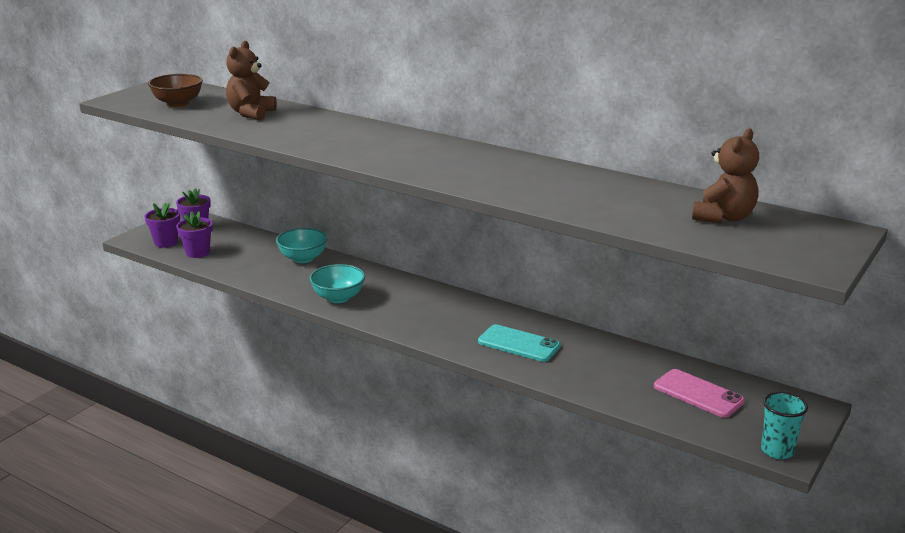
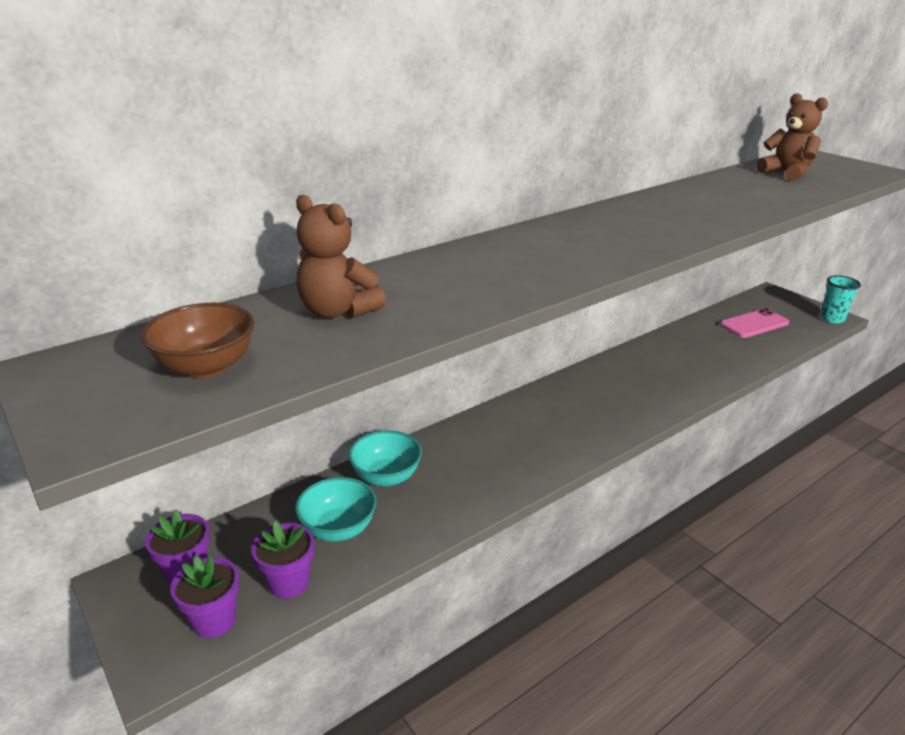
camera: 70 degrees left, 5 degrees up
(338, 298) = (516, 467): turquoise bowl -> turquoise bowl (338, 529)
(519, 344) = (660, 377): turquoise phone -> none

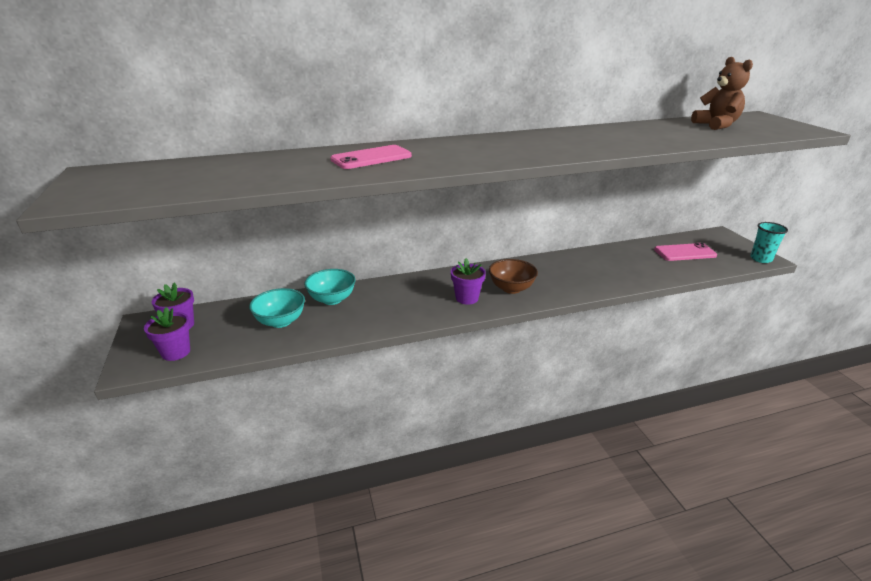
camera: 20 degrees right, 0 degrees up
(206, 367) = (166, 182): brown bowl -> brown bowl (511, 288)
(289, 583) = (230, 343): purple flower pot -> purple flower pot (467, 298)
(338, 311) = (273, 166): brown teddy bear -> none
(458, 276) = (371, 158): none -> pink phone

